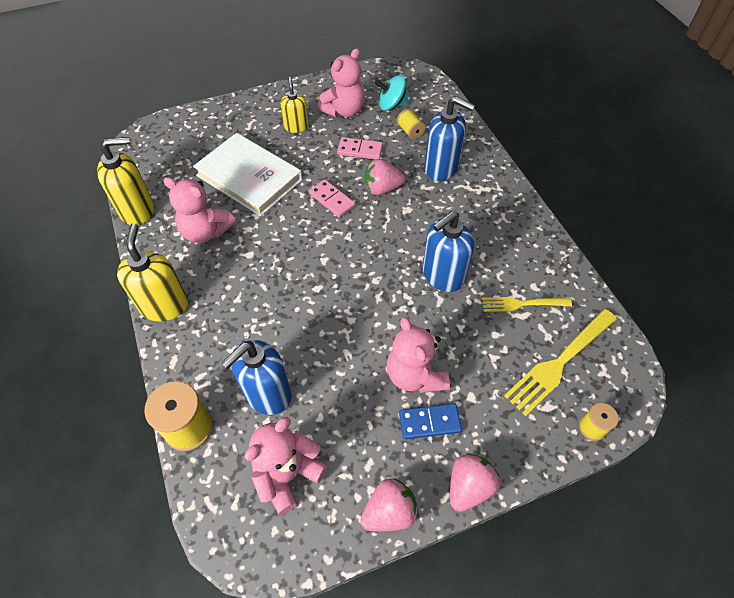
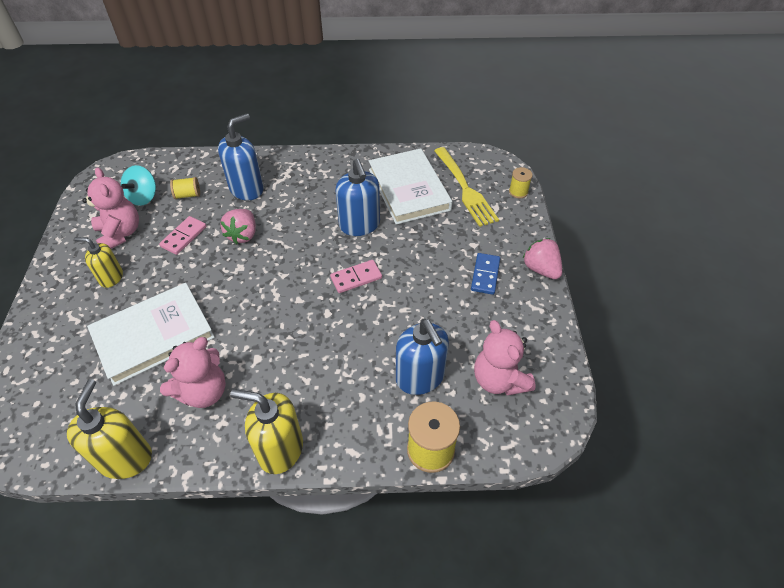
camera: 70 degrees left, 5 degrees down
(332, 200) = (231, 275): pink domino -> pink domino (356, 278)
(389, 512) = (547, 320): pink strawberry -> none
(415, 375) = (442, 271): pink teddy bear -> none
(522, 304) = (409, 189): yellow fork -> white book

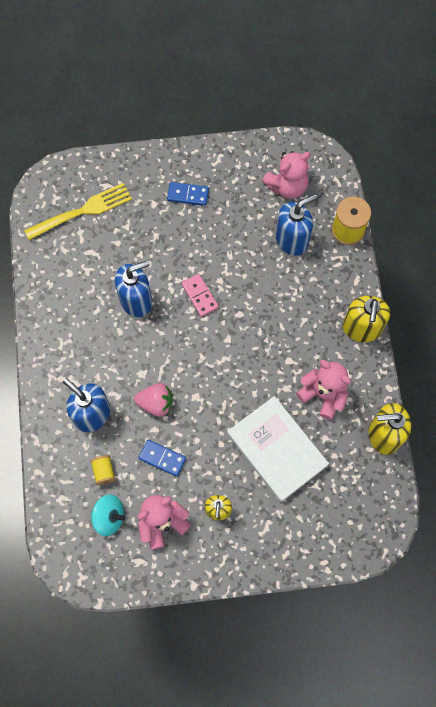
camera: 95 degrees left, 20 degrees up
(184, 237) = (162, 458): pink domino -> blue domino
(409, 189) = (85, 261): white book -> none
(518, 192) = (84, 166): yellow spool -> none
(541, 269) = (178, 153): pink strawberry -> none

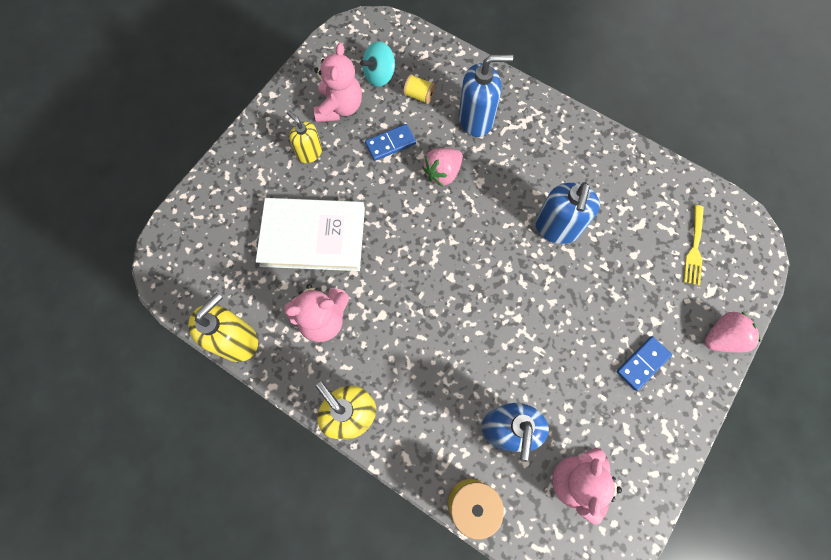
camera: 130 degrees right, 0 degrees up
(82, 212) = (694, 247): yellow fork -> yellow fork, size x0.62
(133, 163) = (722, 337): none -> pink strawberry
(199, 296) = (516, 286): pink domino -> none

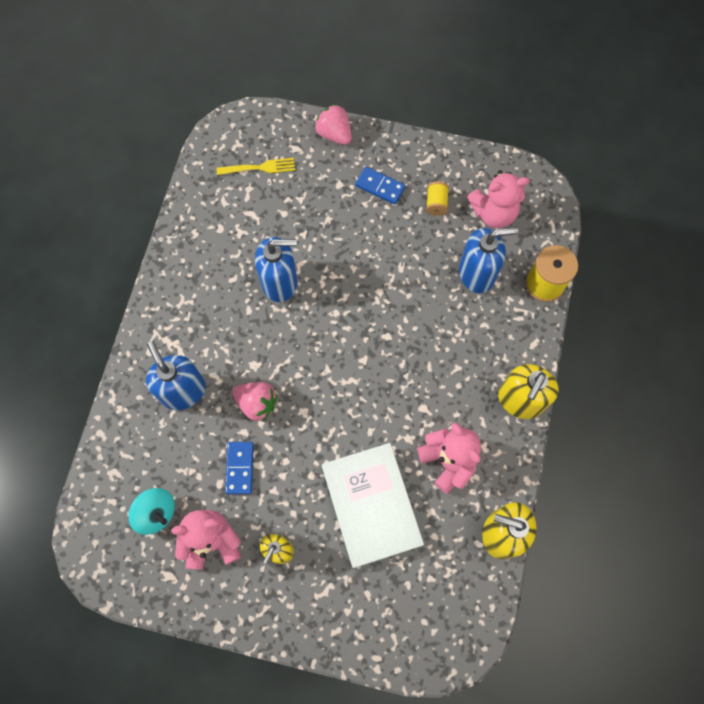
camera: 110 degrees left, 0 degrees up
(390, 143) = (239, 468): blue domino -> blue domino turned 45 degrees clockwise
(419, 96) = (171, 459): yellow spool -> yellow spool (436, 203)

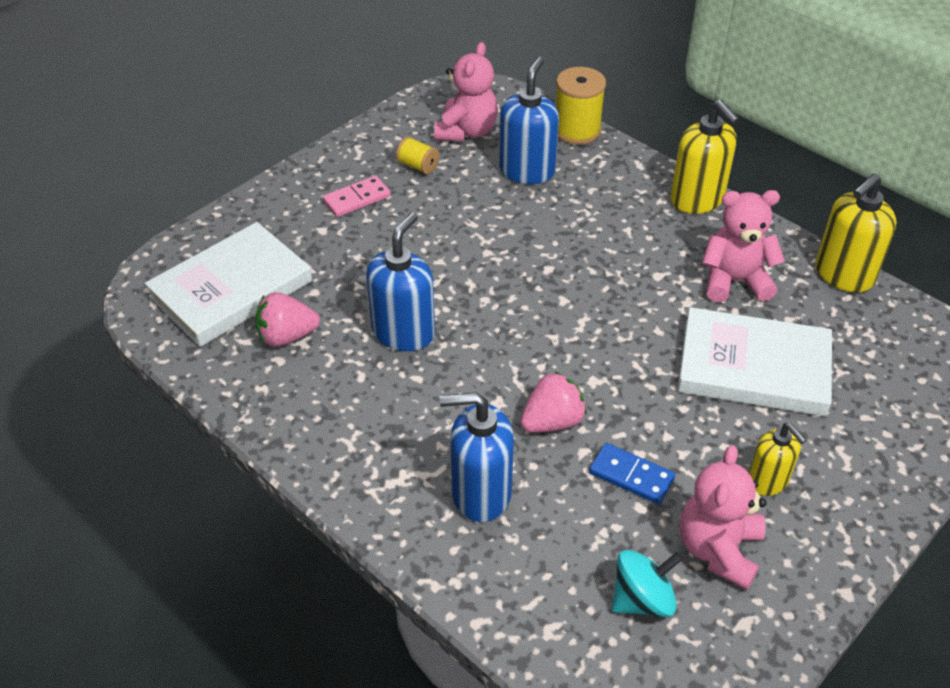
camera: 60 degrees left, 25 degrees down
(259, 168) = (231, 289): yellow fork -> white book
(334, 134) = (254, 207): pink strawberry -> pink strawberry (287, 336)
(380, 187) = (357, 199): blue domino -> pink domino

